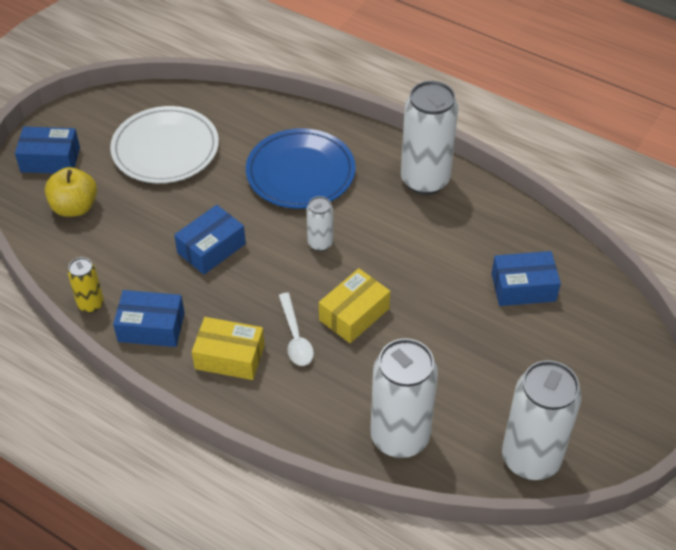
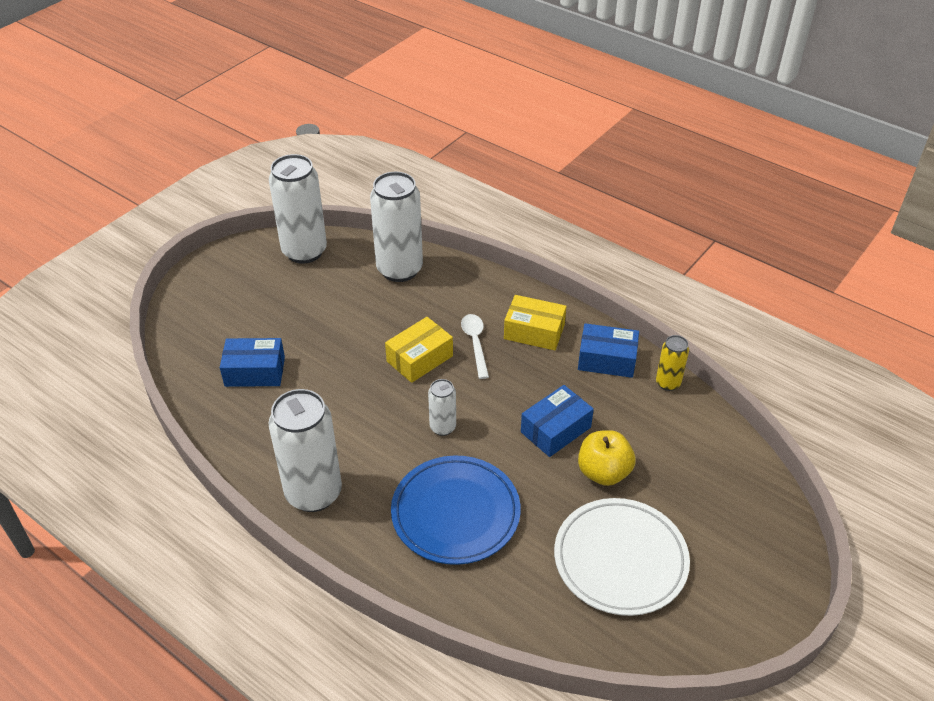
camera: 175 degrees left, 5 degrees down
(50, 159) = (761, 554): blue box -> none
(75, 207) = (712, 487): yellow apple -> yellow apple (603, 472)

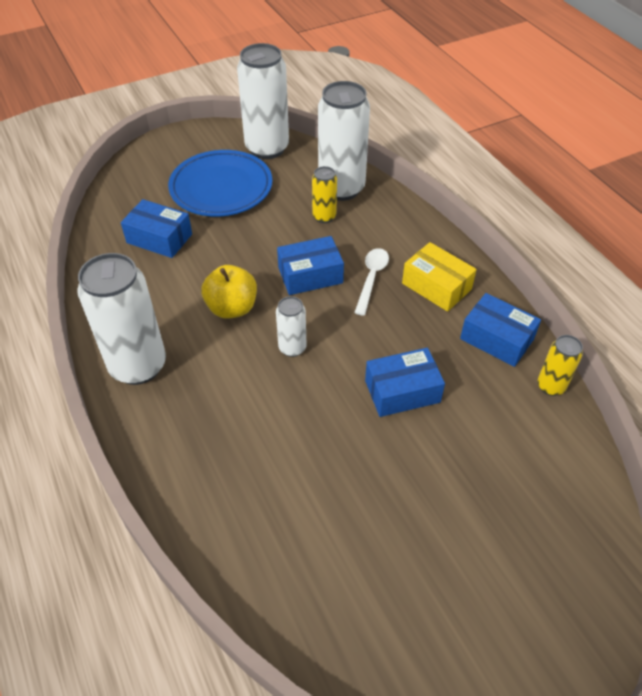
camera: 25 degrees right, 5 degrees up
(400, 301) = (324, 217): none -> yellow can
(419, 358) = (310, 275): yellow box -> blue box
(455, 513) = (253, 437): blue plate -> blue plate (221, 188)
(603, 472) = (427, 455): yellow apple -> yellow apple (232, 308)
(620, 559) = (392, 557): white plate -> none

